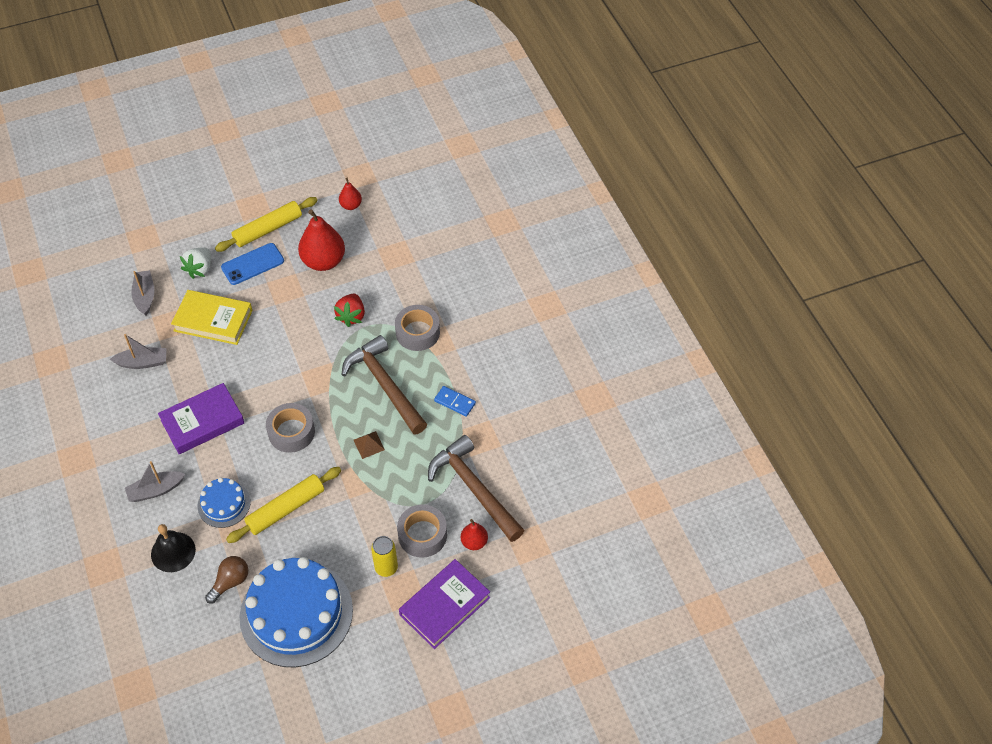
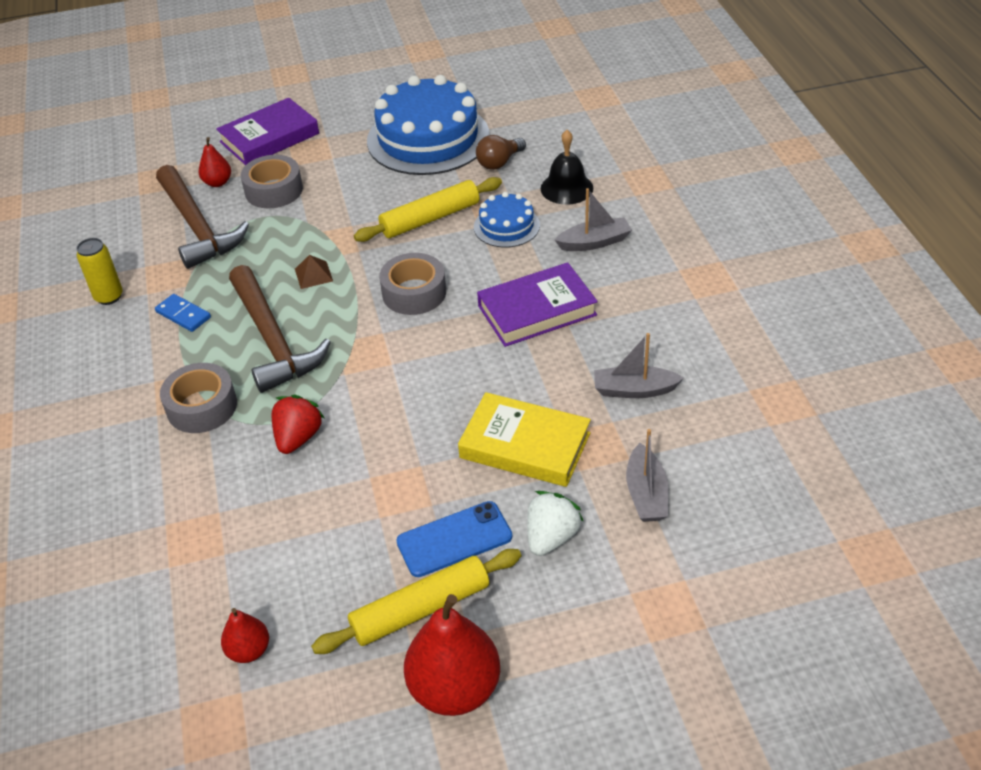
camera: 170 degrees left, 10 degrees down
(323, 261) = (325, 535): red pear -> red pear (454, 688)
(386, 568) = (323, 167): yellow can -> yellow can (109, 297)

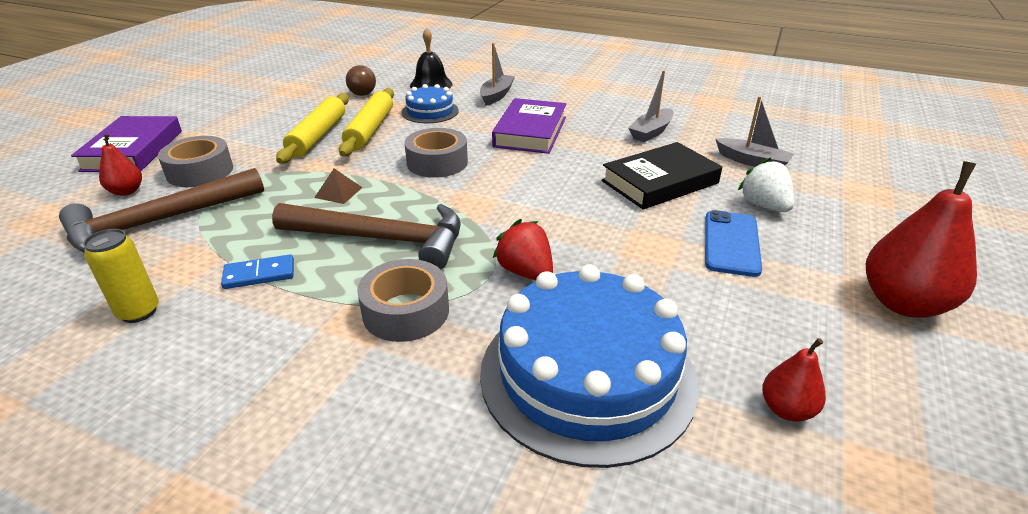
camera: 55 degrees left, 10 degrees down
(197, 227) = (158, 222): brown hammer -> brown hammer turned 135 degrees clockwise
(420, 609) = (799, 287): yellow rolling pin -> yellow rolling pin (317, 136)
(428, 138) = (286, 101): blue cake -> blue cake (587, 375)
(525, 445) = (660, 182): yellow book -> black book

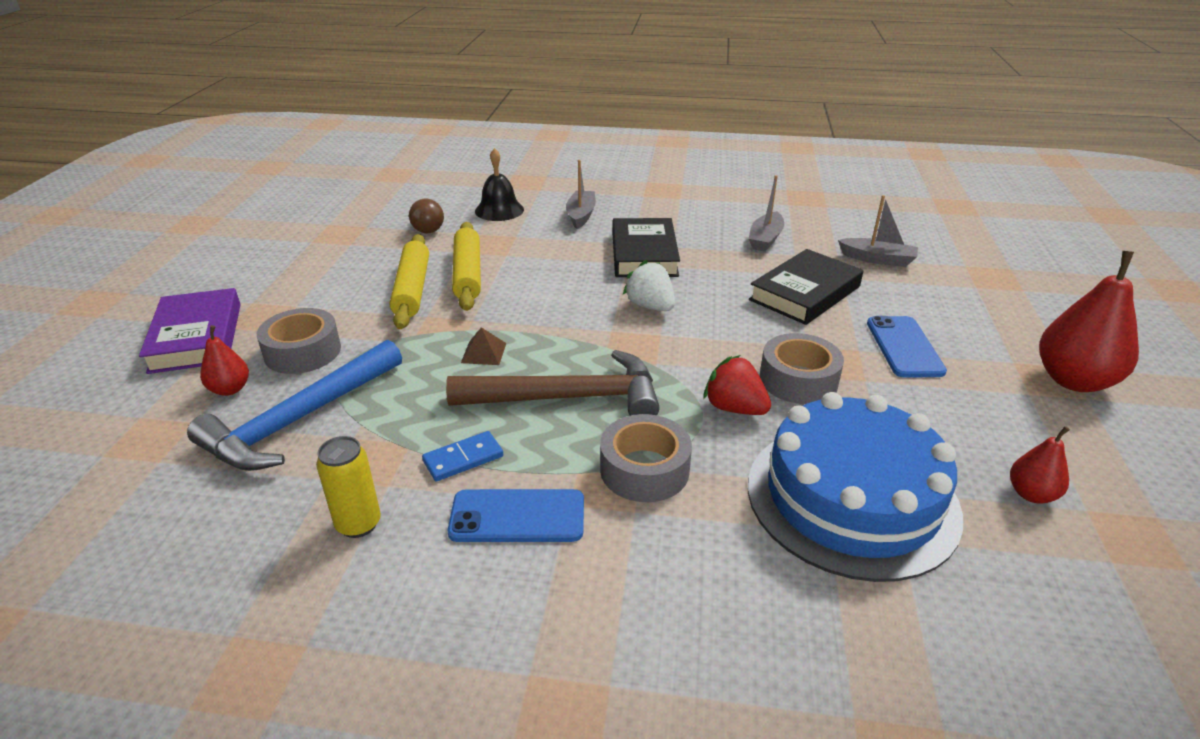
camera: 15 degrees left, 0 degrees up
(158, 222) = (300, 419): brown hammer -> blue hammer
(268, 331) = (517, 516): none -> blue phone
(430, 111) = (520, 243): blue cake -> none
(437, 162) = (568, 303): grey tape -> grey tape (798, 380)
(530, 132) = (644, 254): purple book -> black book
(764, 206) = (912, 304): white strawberry -> white strawberry (650, 306)

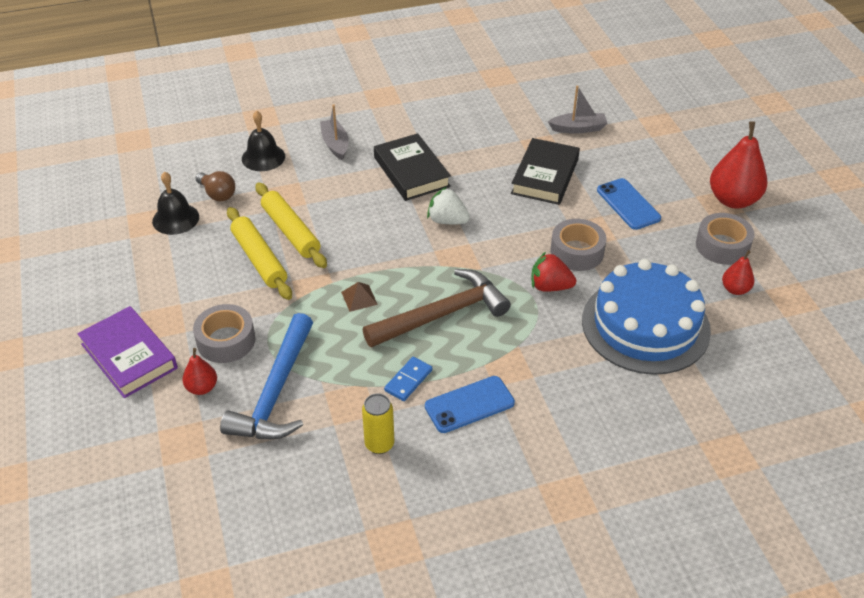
camera: 25 degrees left, 10 degrees up
(368, 237) = (175, 219): none -> black bell
(644, 469) = (522, 348): grey tape -> grey tape (722, 246)
(765, 239) = (491, 130): grey boat -> none

